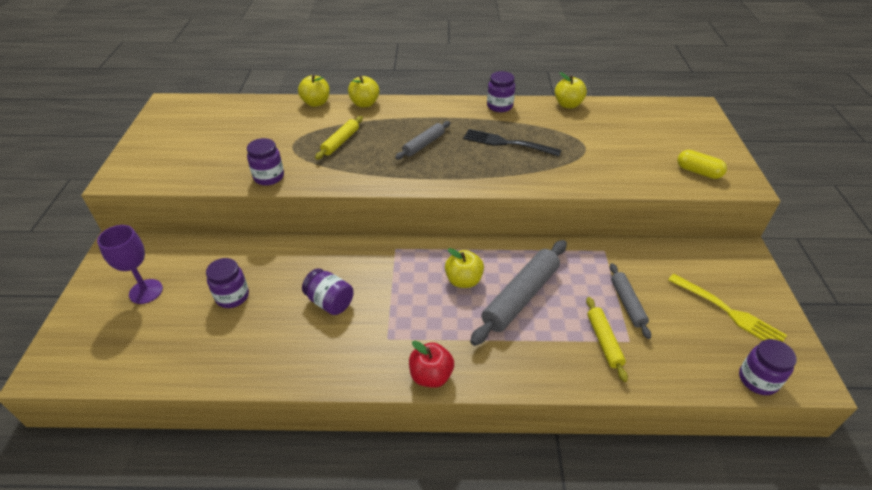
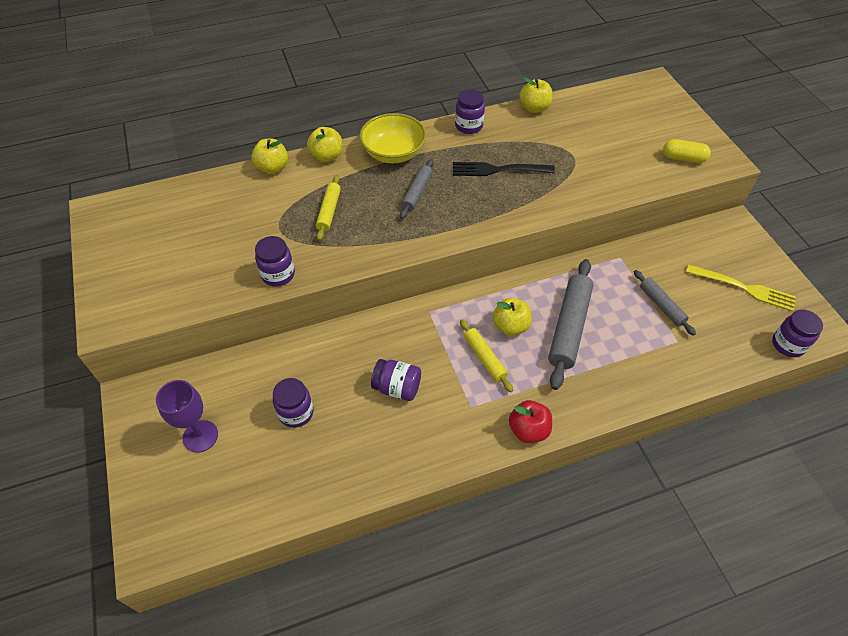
camera: 20 degrees left, 10 degrees up
(421, 112) = (393, 153): none -> yellow bowl
(604, 341) = (657, 348): yellow rolling pin -> yellow rolling pin (485, 358)

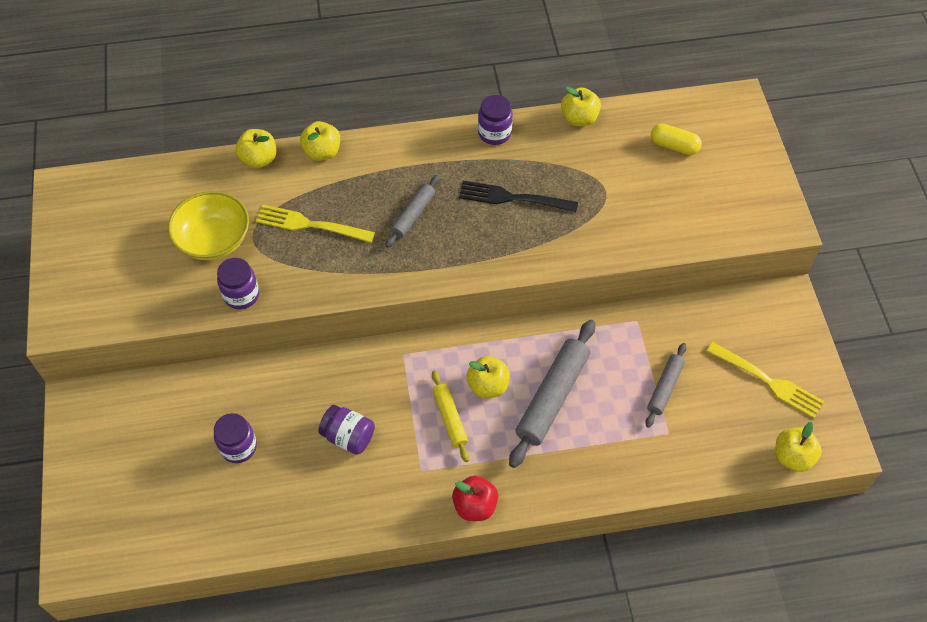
camera: 10 degrees right, 5 degrees up
(200, 436) = (138, 456): purple goblet -> none
(329, 211) = (310, 225): yellow rolling pin -> yellow fork
(393, 153) = (398, 158): yellow bowl -> yellow bowl (213, 239)
(661, 305) = (664, 388): grey rolling pin -> grey rolling pin turned 45 degrees clockwise
(683, 158) = (735, 213): yellow capsule -> yellow capsule (674, 146)
(788, 344) = (792, 457): purple jar -> yellow apple

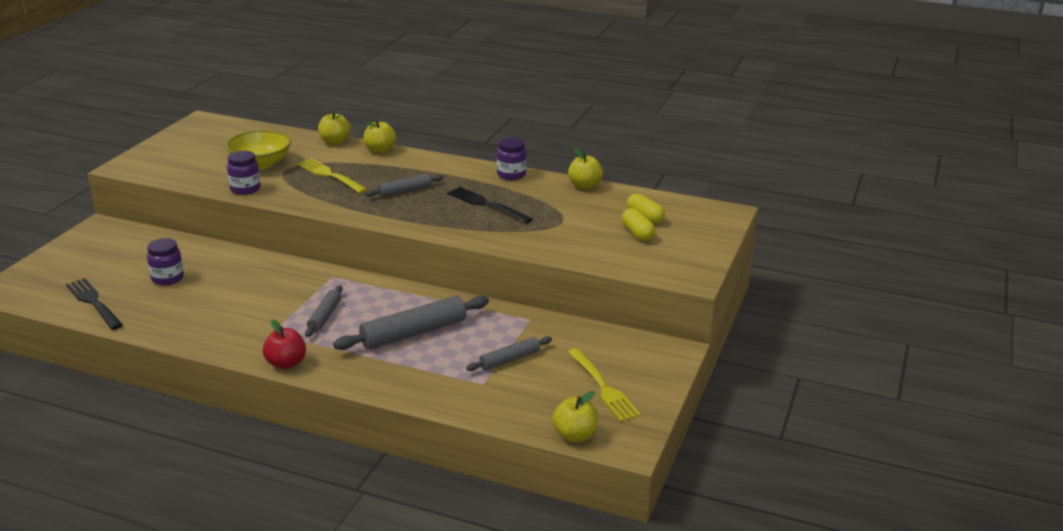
camera: 30 degrees right, 30 degrees down
(197, 526) = (93, 302): none -> black fork
(348, 437) = (244, 299): purple jar -> none
(450, 418) = (324, 316): yellow rolling pin -> grey rolling pin
(488, 385) = (373, 311): yellow apple -> none
(687, 176) = (637, 233): none -> yellow capsule

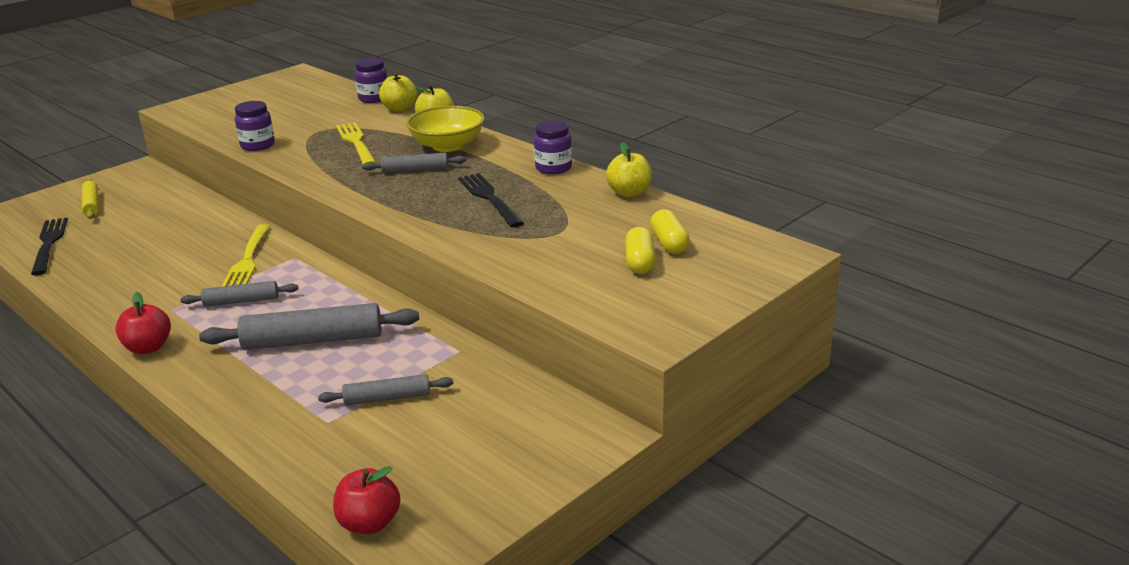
camera: 25 degrees right, 0 degrees up
(93, 264) = (92, 205): none -> yellow rolling pin
(167, 278) = (138, 231): purple jar -> purple jar (373, 98)
(261, 163) = (302, 121): yellow bowl -> yellow bowl (447, 146)
(324, 316) = (241, 301): grey rolling pin -> grey rolling pin turned 45 degrees clockwise
(575, 435) = (369, 523): yellow apple -> red apple
(603, 387) = (466, 463): yellow fork -> yellow fork (247, 260)

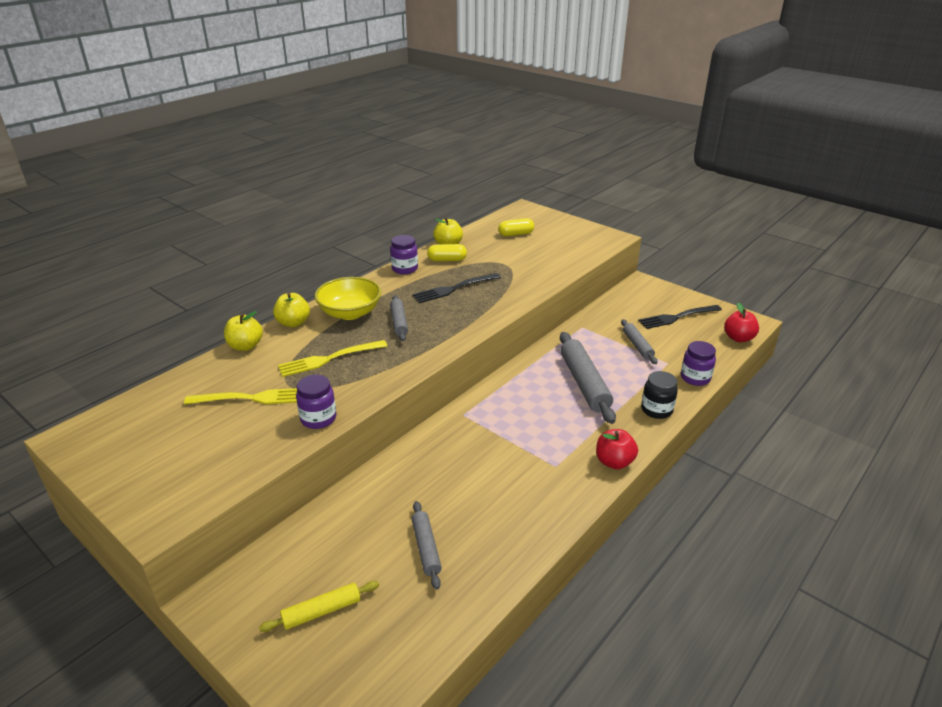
camera: 95 degrees left, 5 degrees up
(49, 244) = (429, 612): black fork -> black fork (677, 317)
(222, 393) = (656, 410): none -> black jar
(241, 301) = (537, 428): grey rolling pin -> grey rolling pin (426, 548)
(247, 260) = (468, 441): yellow fork -> yellow fork (251, 398)
(373, 98) = (206, 365): purple jar -> purple jar (695, 378)
(639, 262) = (539, 241): yellow capsule -> yellow capsule (447, 260)

